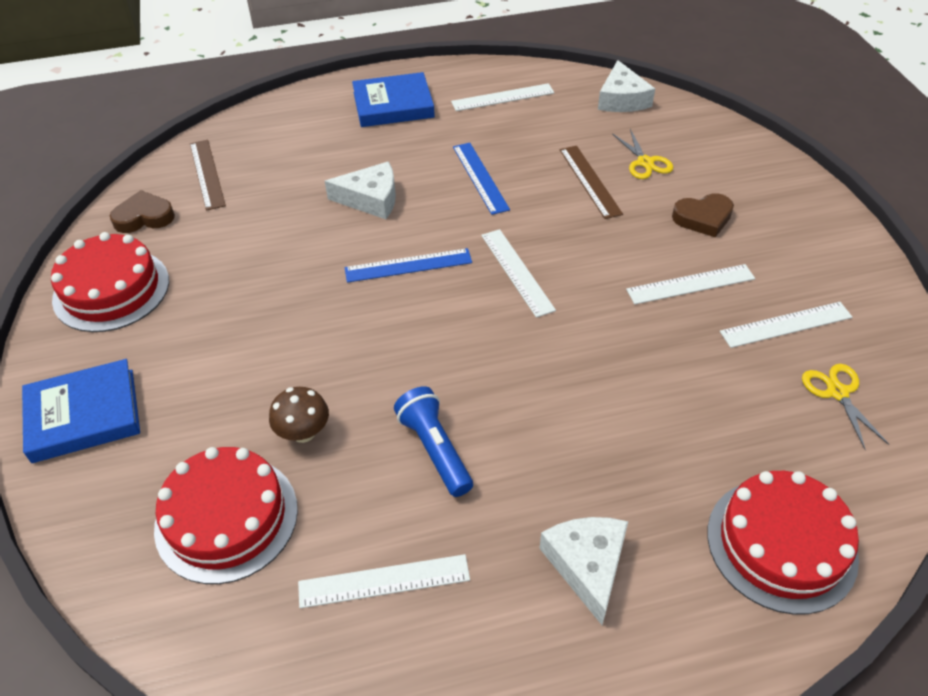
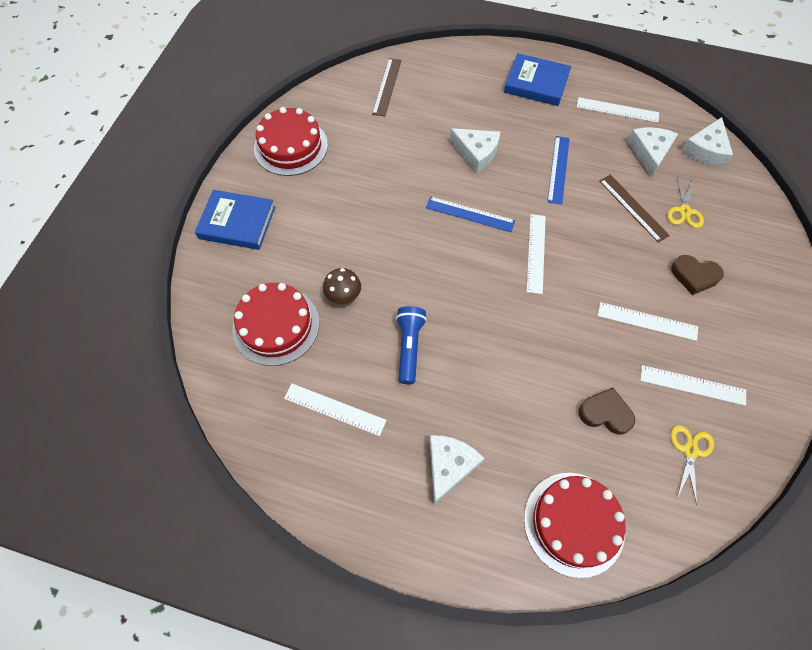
camera: 30 degrees right, 15 degrees up
(144, 217) = (334, 102): brown heart -> brown heart (605, 413)
(567, 123) = (649, 153): none -> white cheese
(590, 181) = (633, 207): brown ruler -> brown ruler turned 45 degrees counterclockwise

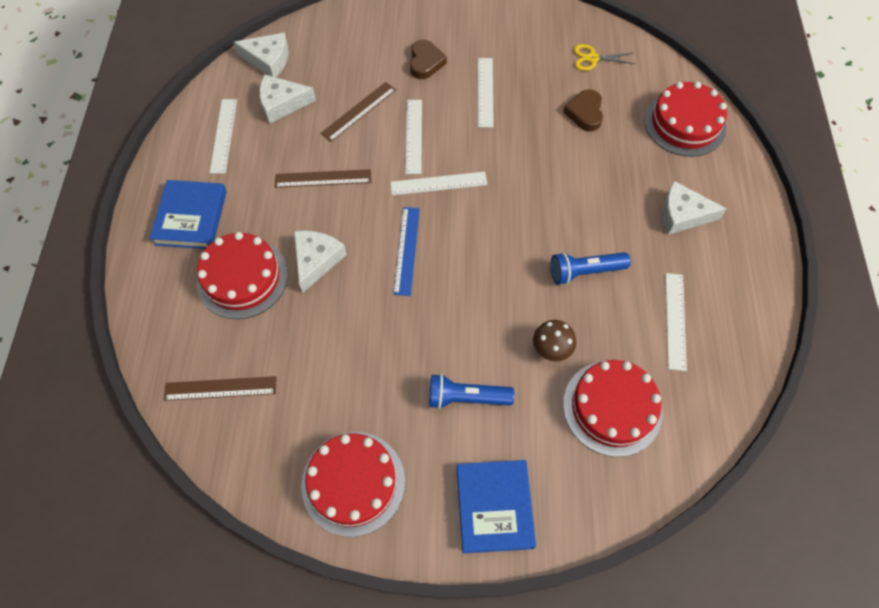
camera: 105 degrees left, 0 degrees up
(325, 225) = (466, 397): none -> blue flashlight
(473, 107) = (242, 278): none -> red cake
(558, 169) = (323, 178): blue ruler -> brown ruler
(684, 211) = (352, 72): yellow scissors -> none
(692, 385) = (535, 59): white ruler -> white ruler (413, 136)

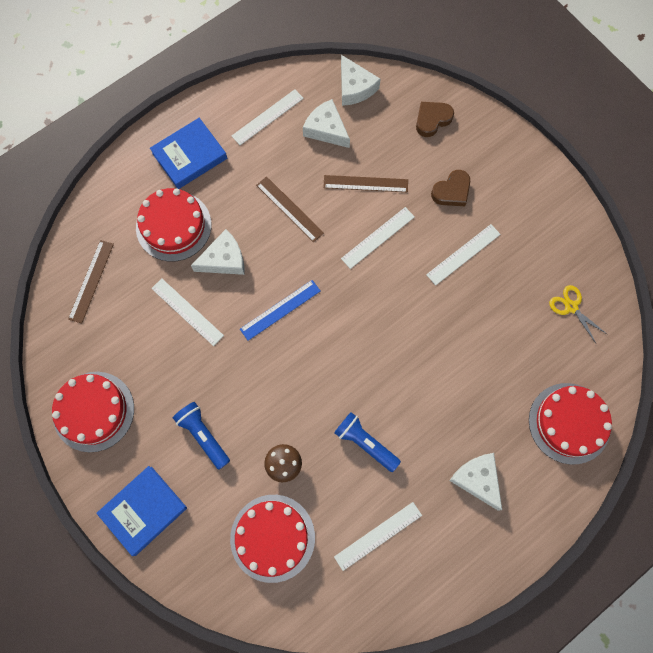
camera: 50 degrees right, 10 degrees up
(220, 388) = (91, 281): brown ruler -> brown ruler turned 60 degrees clockwise
(438, 183) = (352, 287): white ruler -> white ruler (187, 311)
(585, 113) = (510, 340): brown heart -> brown heart (432, 120)

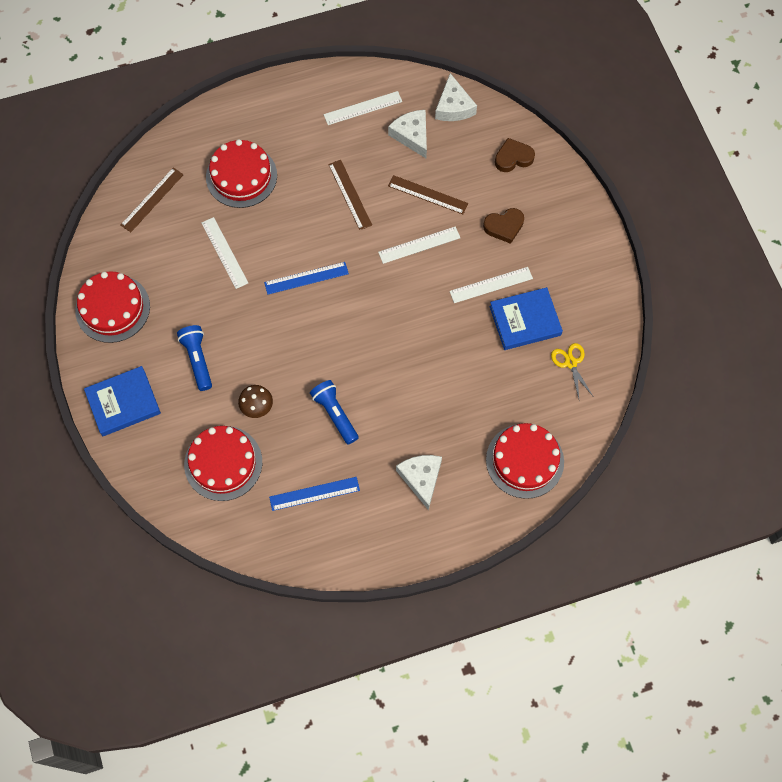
camera: 20 degrees right, 5 degrees down
(189, 156) = (279, 120): blue book -> blue book (525, 321)
(224, 259) = (274, 219): white cheese -> none
(378, 536) = (314, 493): white ruler -> blue ruler

